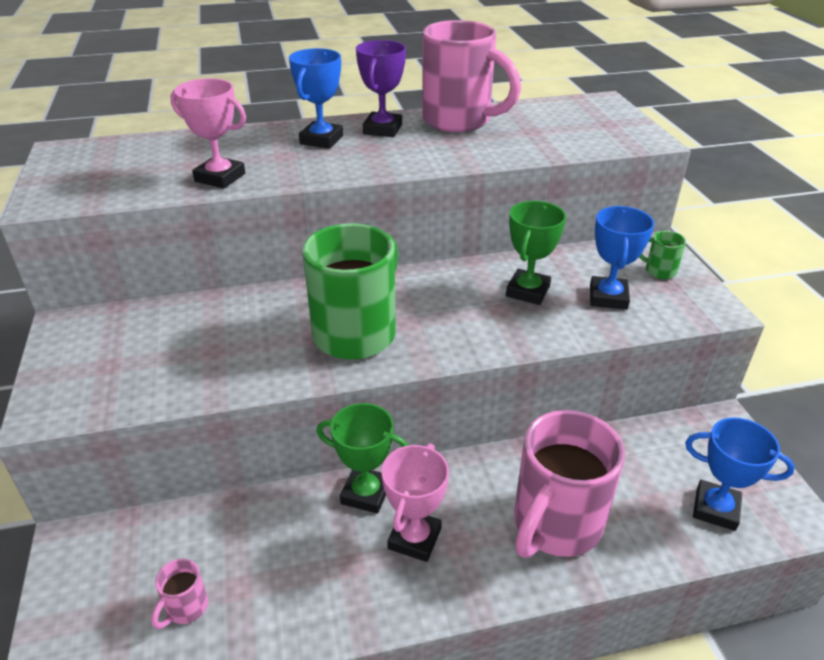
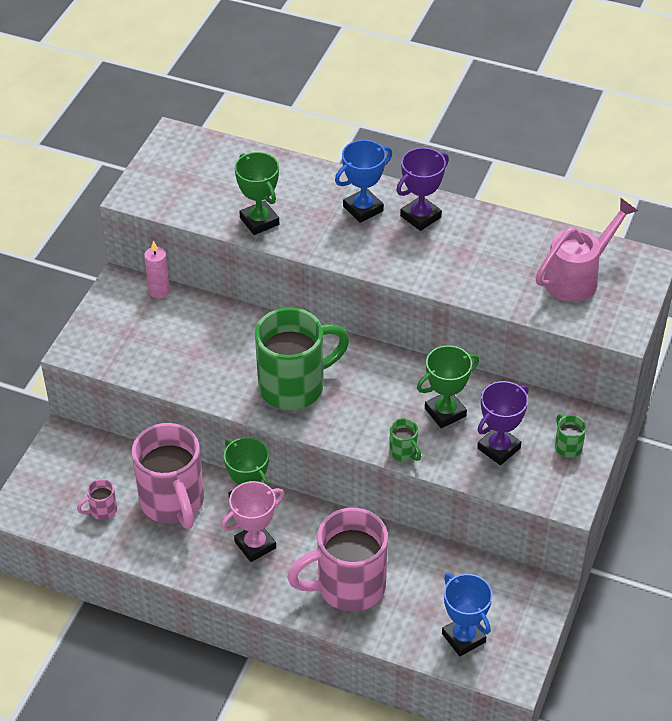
camera: 35 degrees right, 10 degrees up
(122, 313) = (159, 291): none -> pink candle
(220, 177) = (259, 221): pink trophy -> green trophy
(459, 121) = (491, 234): pink mug -> pink mug (173, 503)
(530, 340) = (404, 452): none -> green mug
(566, 123) = (577, 277): none -> pink watering can
(608, 297) = (498, 448): blue trophy -> purple trophy

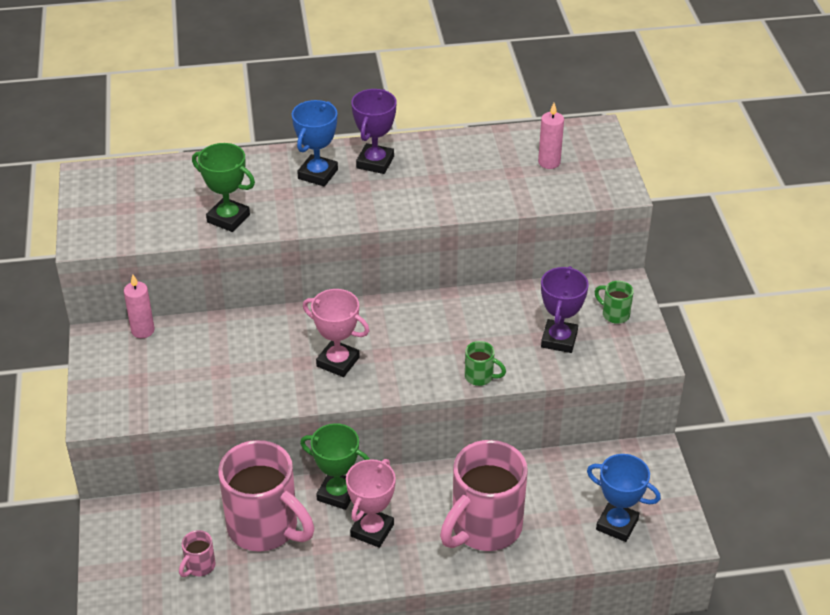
camera: 30 degrees left, 5 degrees down
(294, 386) = (338, 362): green mug -> pink trophy
(445, 412) = (490, 329): green trophy -> none
(577, 277) = (549, 162): pink watering can -> pink candle

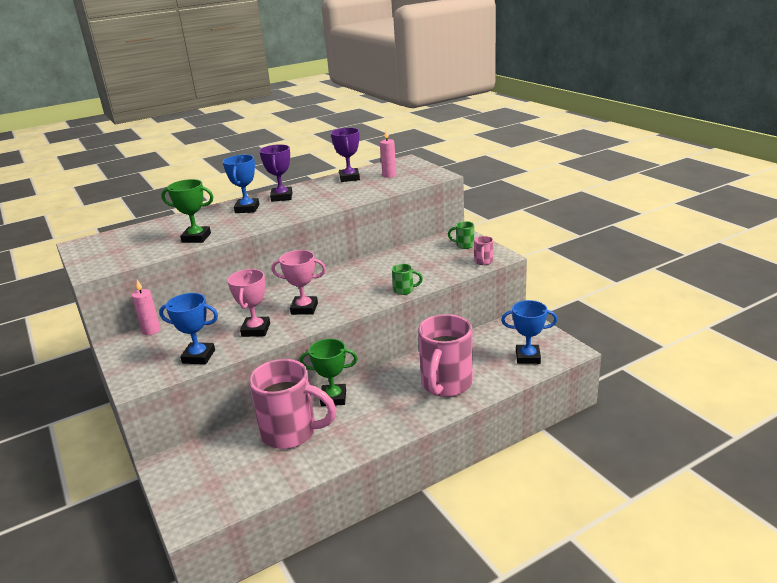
camera: 20 degrees left, 15 degrees down
(180, 399) = (198, 356): none -> blue trophy
(199, 566) = (252, 472): pink mug -> pink mug (483, 262)
(372, 530) = (370, 410): pink trophy -> pink trophy (256, 330)
(559, 339) = (440, 263): purple trophy -> purple trophy (349, 178)

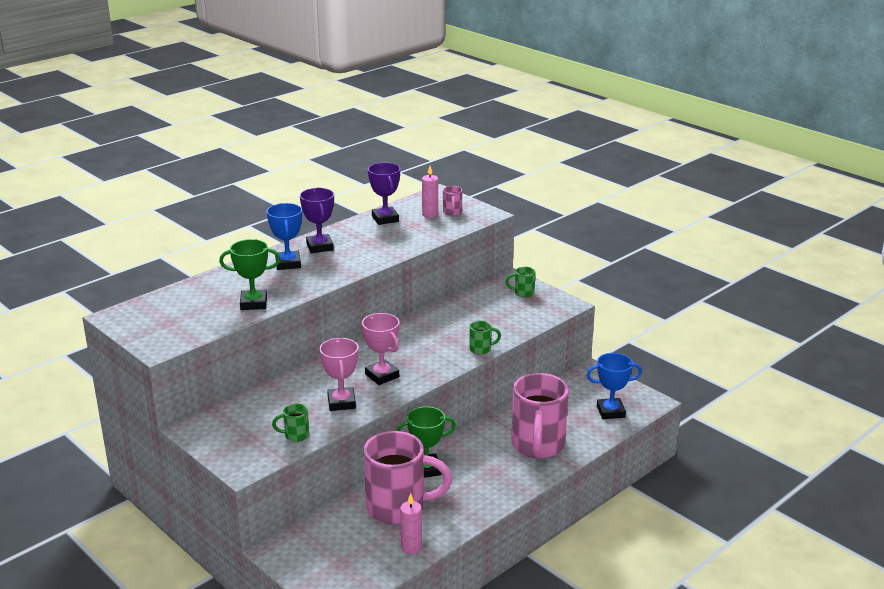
camera: 15 degrees left, 0 degrees up
(151, 331) = (221, 411): pink candle -> pink candle (411, 547)
(198, 356) = (295, 435): blue trophy -> green mug
(304, 308) = (382, 376): pink trophy -> pink trophy turned 60 degrees clockwise
(483, 262) = (551, 312): pink mug -> pink mug (452, 212)

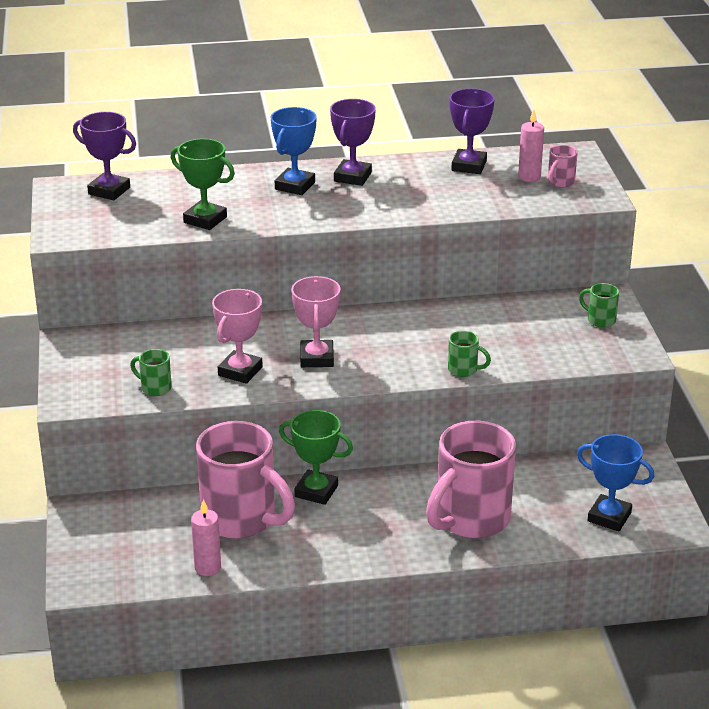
camera: 35 degrees right, 5 degrees up
(156, 307) = (109, 191): none -> purple trophy

